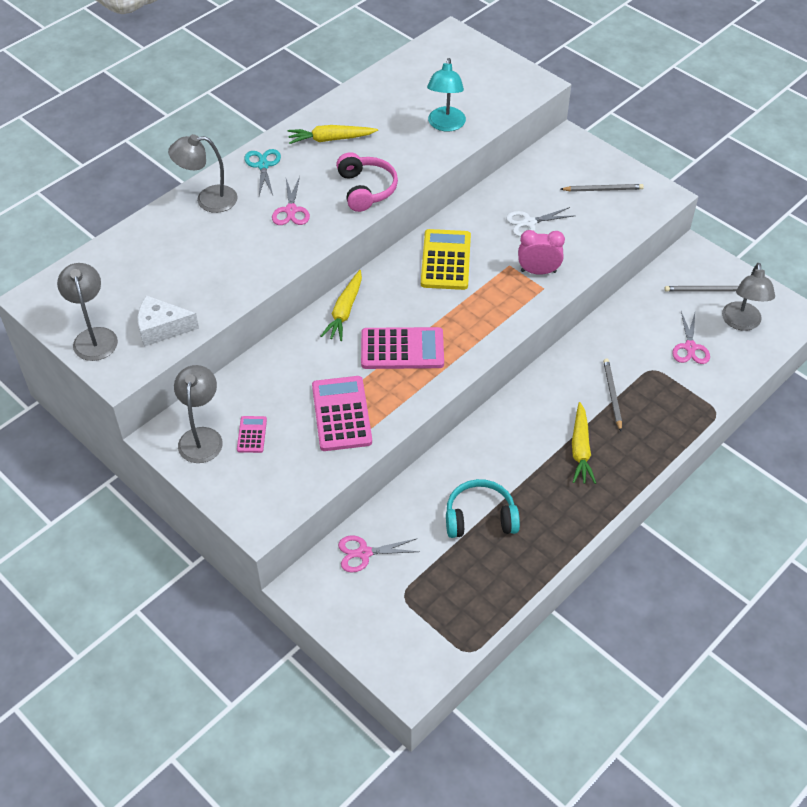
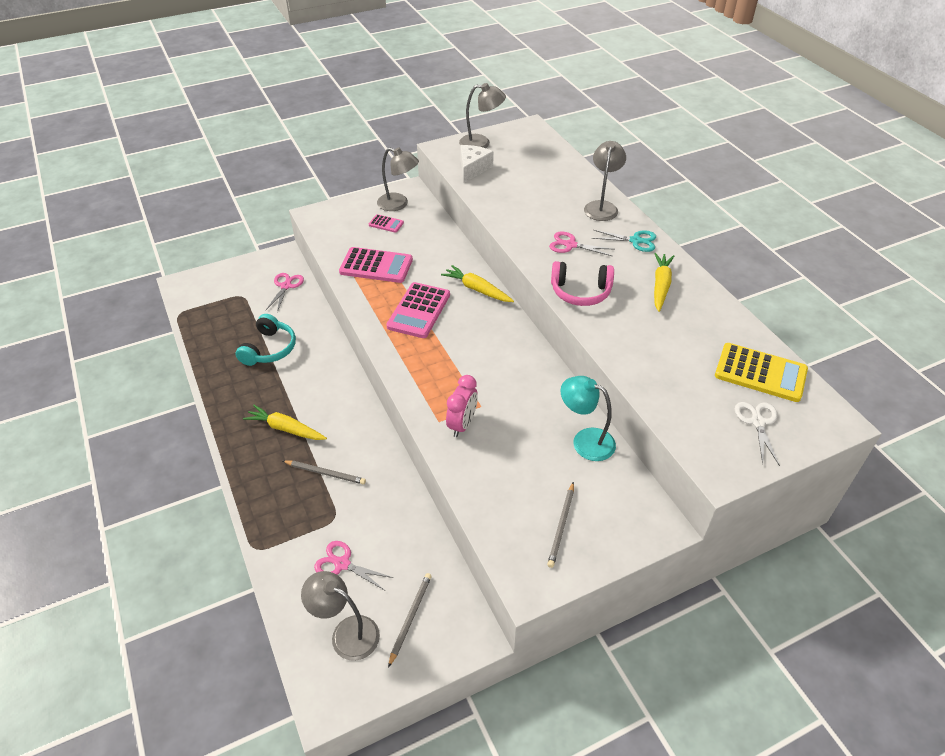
camera: 110 degrees right, 5 degrees down
(445, 125) = (661, 369): turquoise lamp -> turquoise lamp (585, 440)
(445, 260) = (507, 363): yellow calculator -> yellow calculator (760, 373)
(529, 223) = (533, 440): white scissors -> white scissors (757, 422)

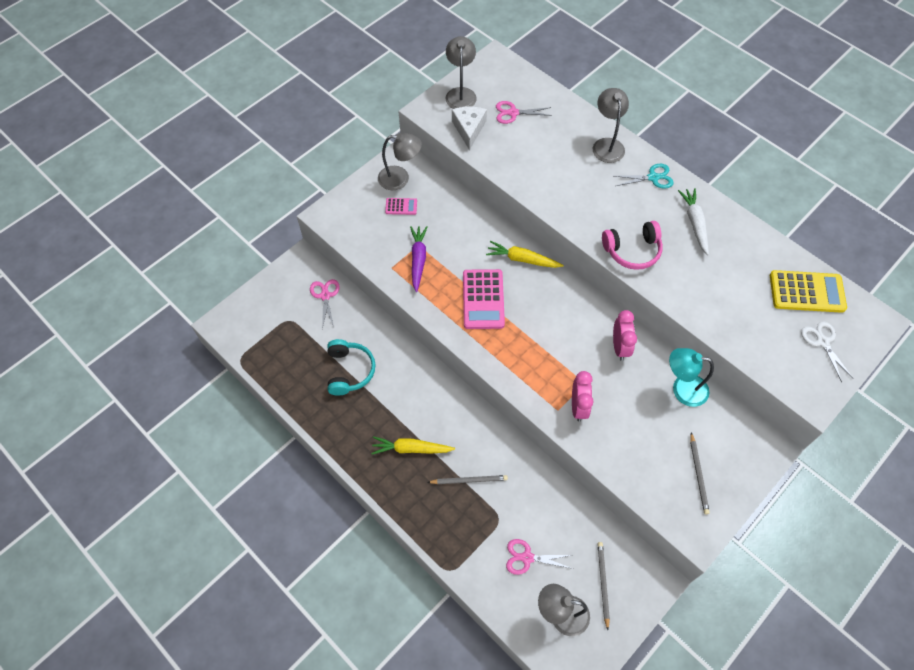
camera: 20 degrees left, 15 degrees up
(376, 266) = (418, 260): pink calculator -> purple carrot
(481, 143) = (460, 93): grey lamp -> grey lamp turned 75 degrees counterclockwise
(536, 385) = (620, 347): none -> pink clock
(570, 245) = (600, 199): pink scissors -> pink scissors (513, 113)
(661, 286) = (695, 223): yellow carrot -> white carrot

